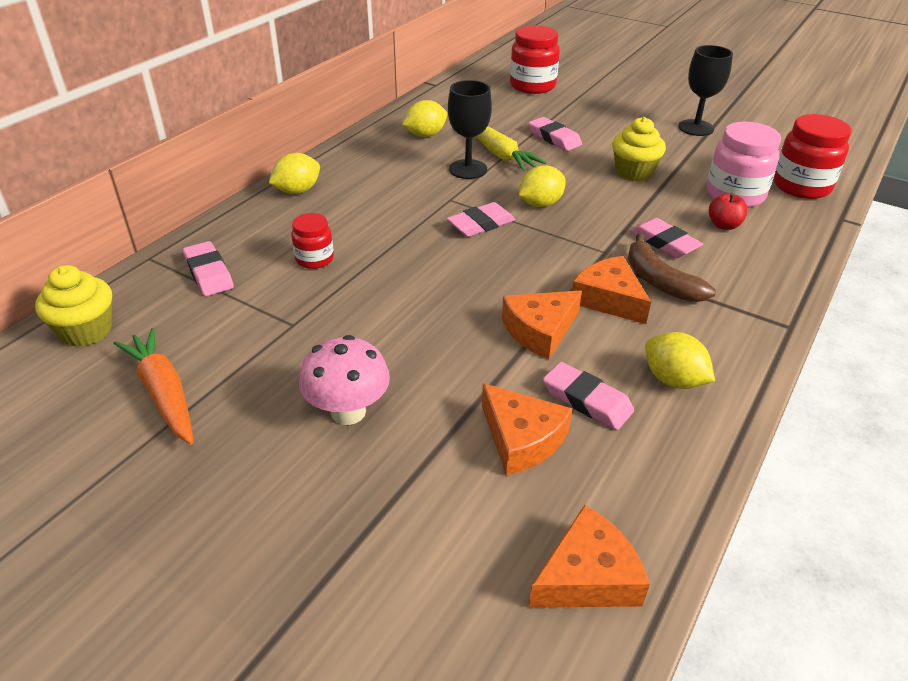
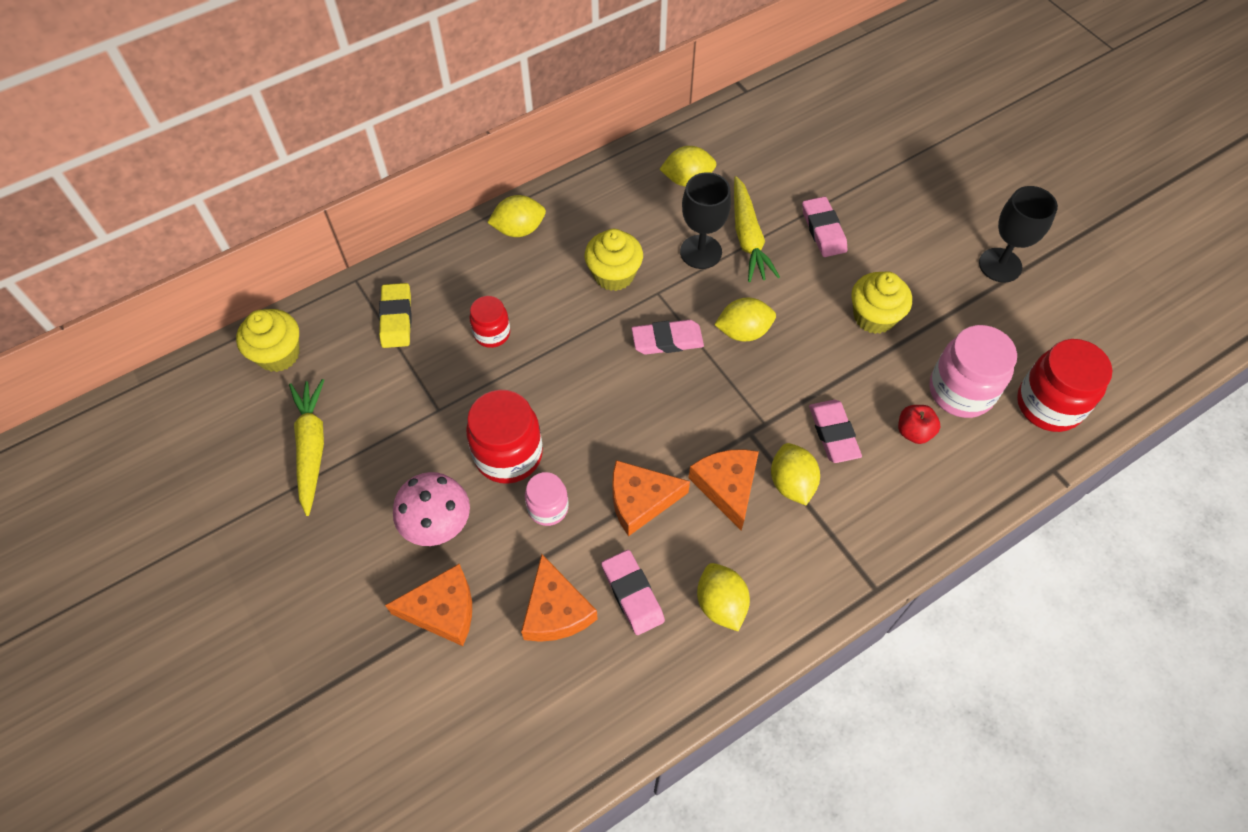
camera: 25 degrees right, 20 degrees up
(164, 393) = (311, 448): orange carrot -> yellow carrot
(209, 273) = (396, 318): pink eraser -> yellow eraser
(404, 198) = (614, 275): none -> yellow cupcake
(455, 363) = (548, 508): none -> pink jar
(532, 86) = (856, 127): red jar -> red jar (508, 454)
(587, 576) = (530, 753): orange cheese -> orange cheese (443, 610)
(660, 281) = (791, 483): brown banana -> yellow lemon

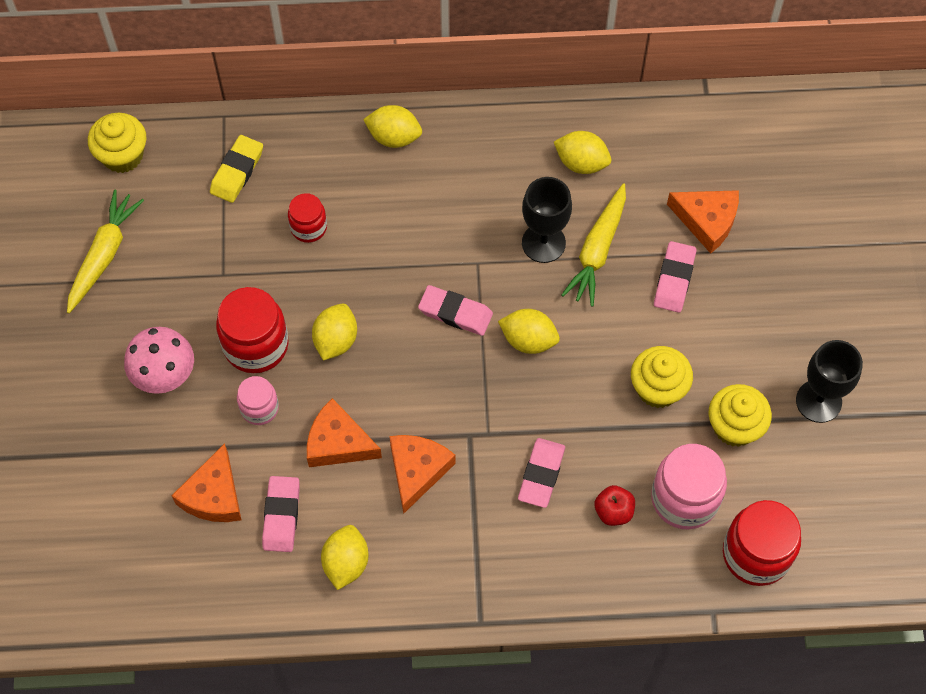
camera: 30 degrees right, 5 degrees up
(443, 610) = (128, 446): orange cheese -> orange cheese (707, 221)
(614, 275) = (449, 225): yellow cupcake -> yellow cupcake (734, 426)
(791, 483) = (474, 497): yellow lemon -> yellow lemon (335, 340)

